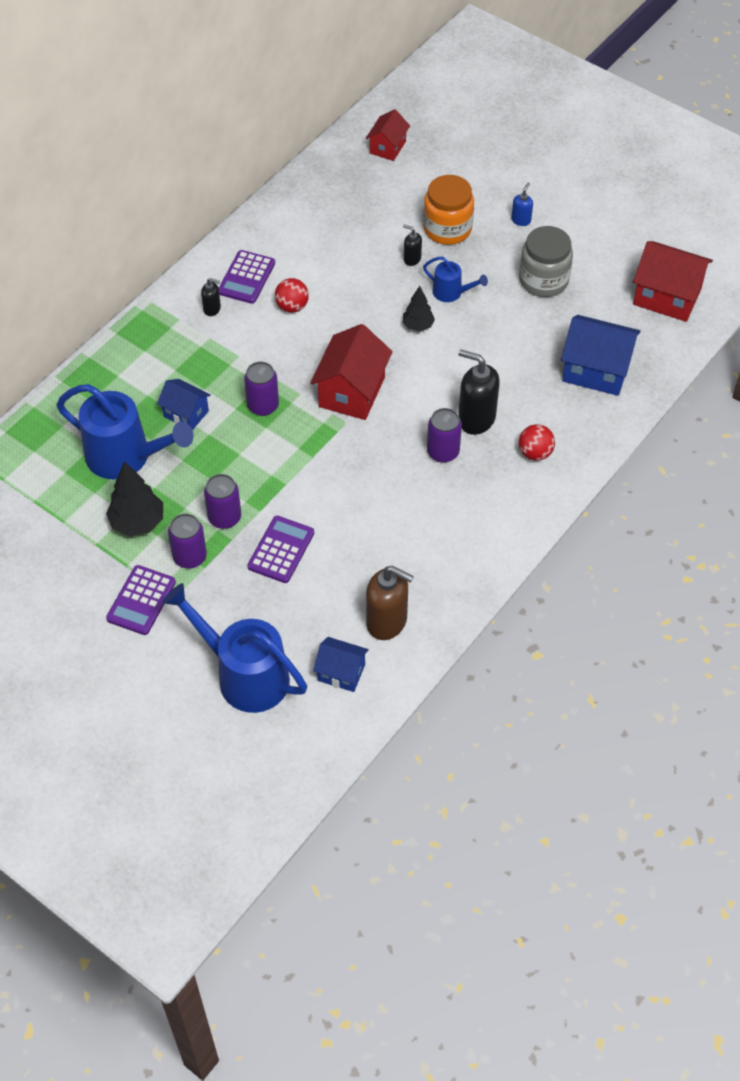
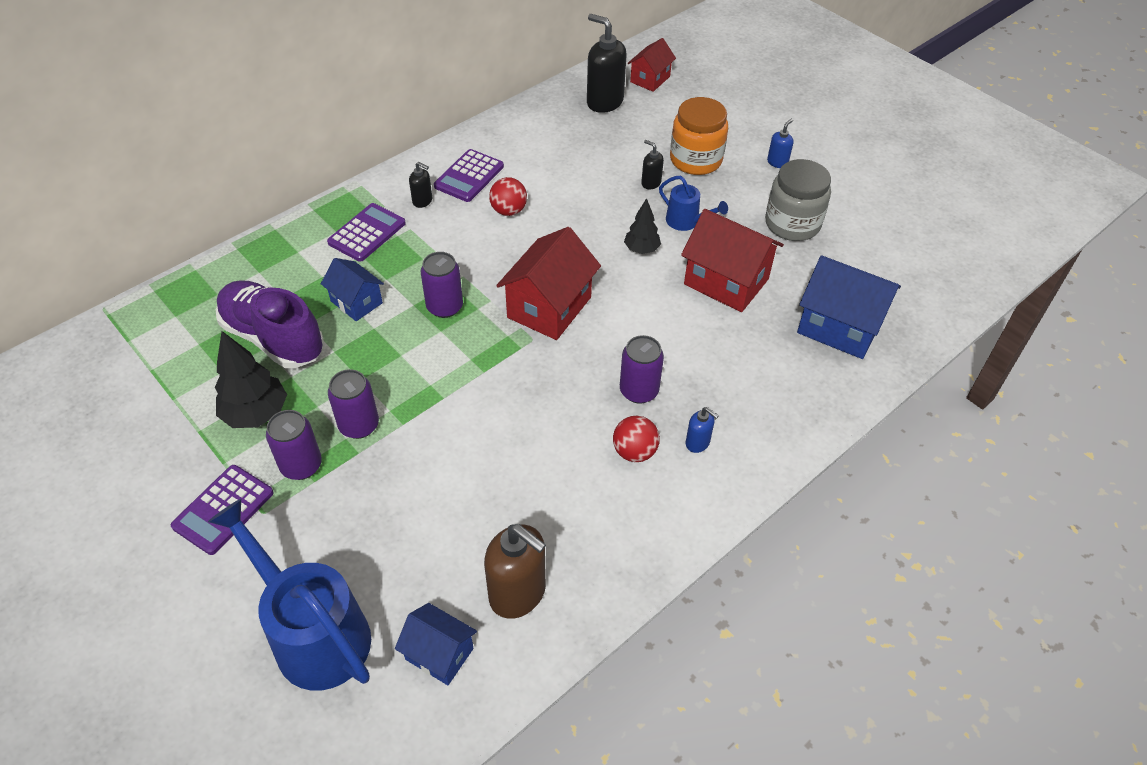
camera: 10 degrees right, 5 degrees down
(127, 457) = (273, 338): blue watering can -> purple shoe
(281, 550) = (413, 476): purple calculator -> purple calculator (367, 233)
(476, 419) = (686, 359): black soap dispenser -> black soap dispenser (604, 102)
(498, 487) = (697, 443): none -> blue soap dispenser
(535, 453) = (750, 410): red ball -> red ball (634, 452)
(667, 297) = (933, 260): red house -> red house (726, 281)

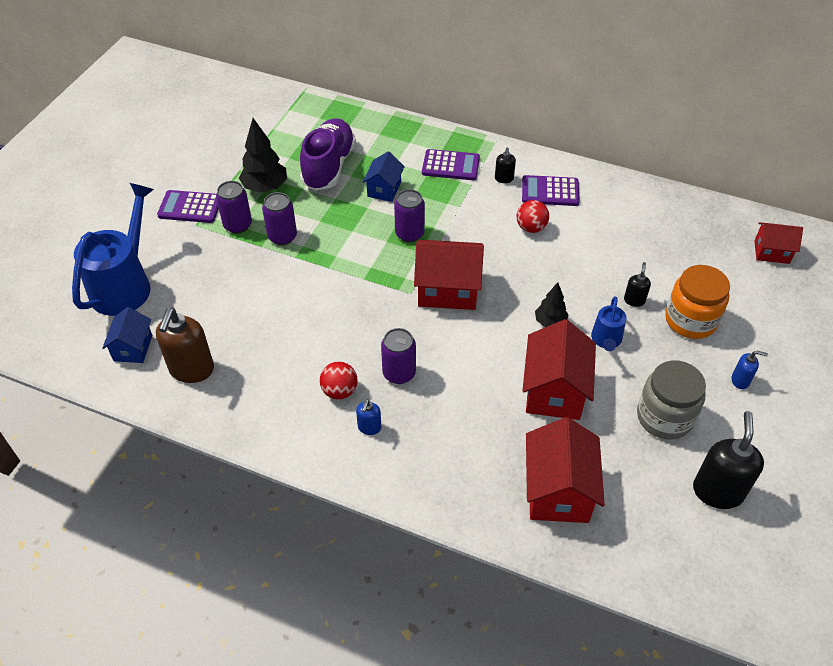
camera: 65 degrees right, 0 degrees up
(604, 102) = (711, 234): black soap dispenser -> black soap dispenser (717, 491)
(839, 327) = (558, 491): blue house -> red house

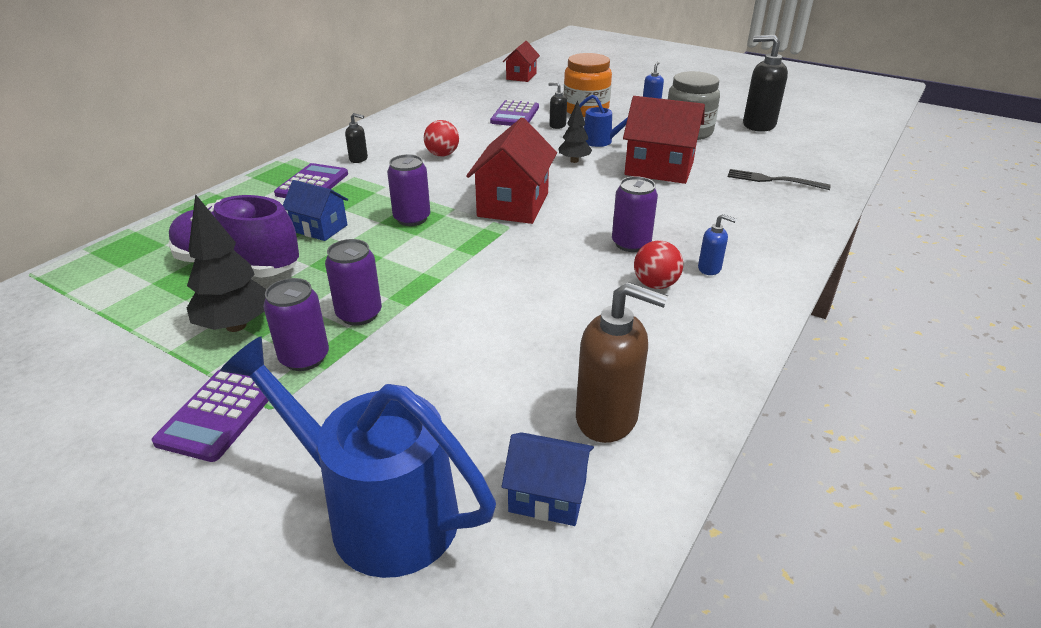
camera: 80 degrees left, 15 degrees down
(550, 191) = (395, 140): purple calculator -> purple calculator (515, 115)
(558, 491) = (772, 180): red house -> black fork

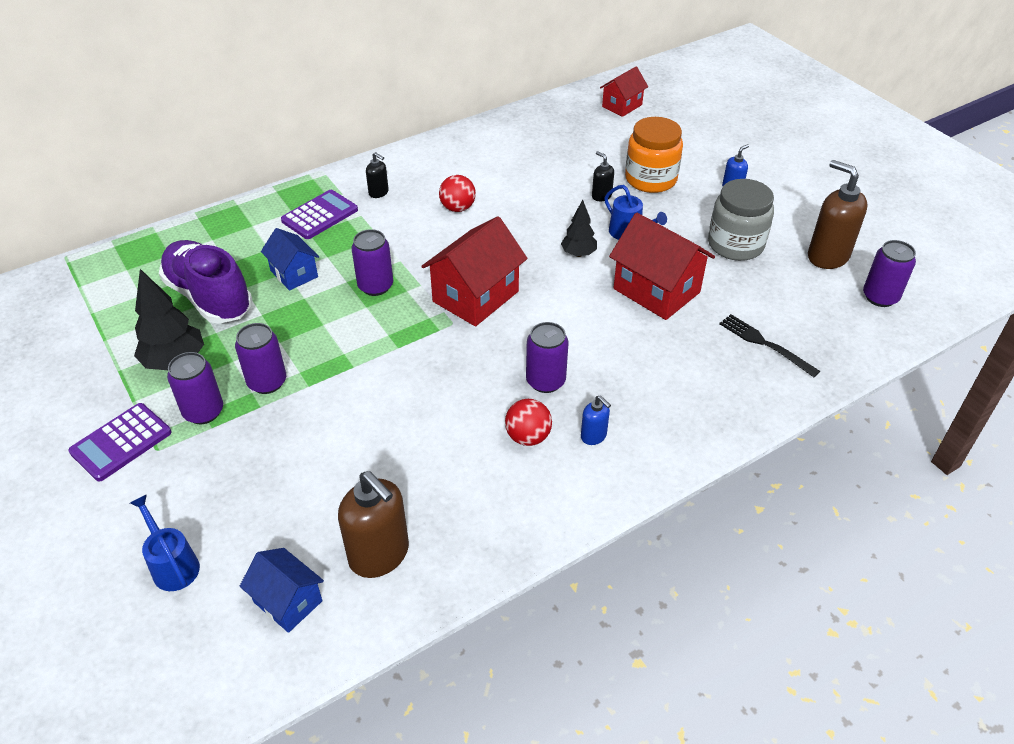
camera: 25 degrees right, 10 degrees up
(377, 512) = (172, 565): blue watering can -> blue watering can, size x0.49
(515, 115) = (569, 167): purple calculator -> none
(758, 125) = (827, 256): black soap dispenser -> brown soap dispenser
(818, 138) = (880, 297): none -> purple can

